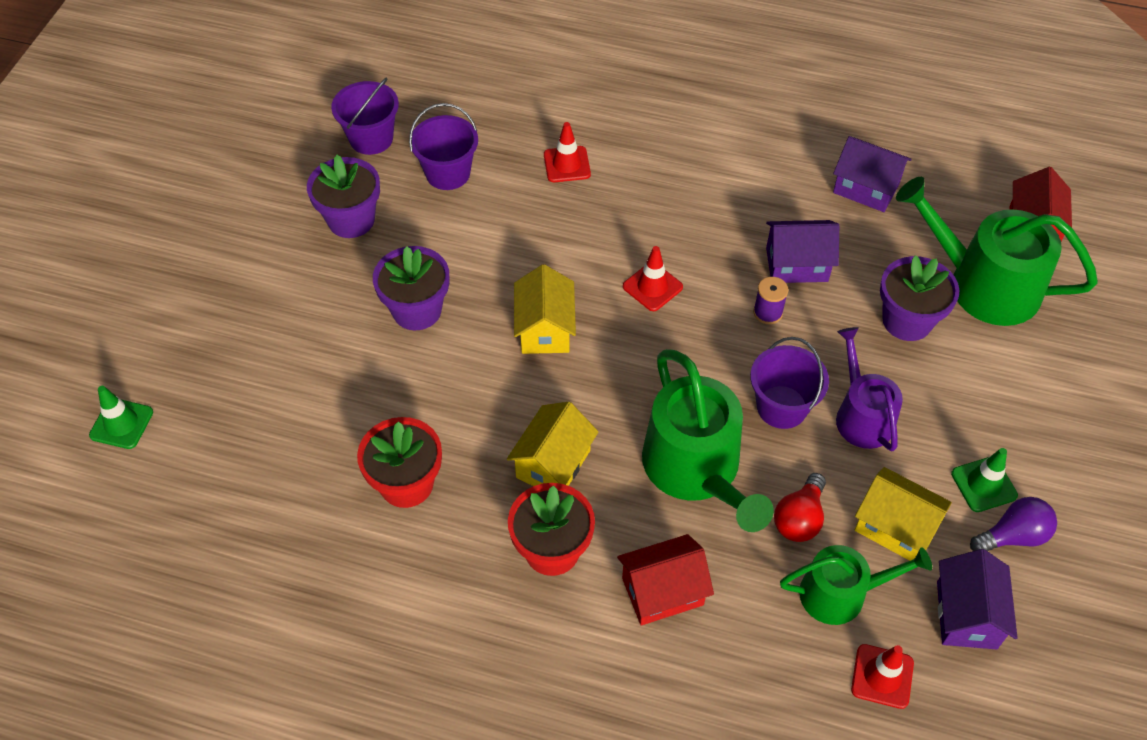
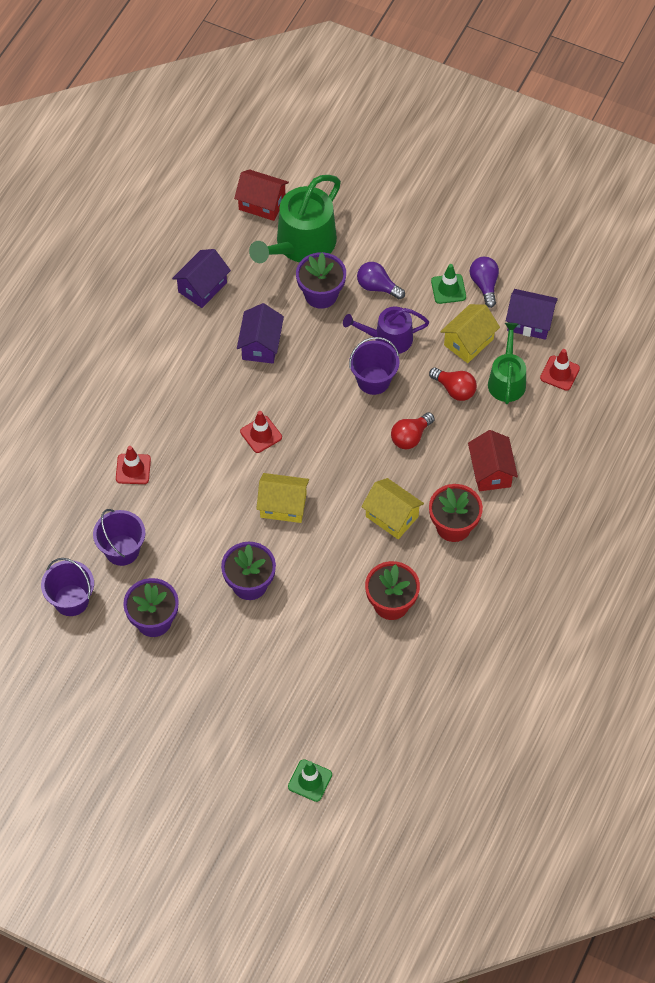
camera: 80 degrees left, 5 degrees up
(696, 469) = (410, 437): green watering can -> red light bulb
(767, 312) = (297, 371): purple spool -> none
(948, 388) = (377, 287): none -> purple light bulb

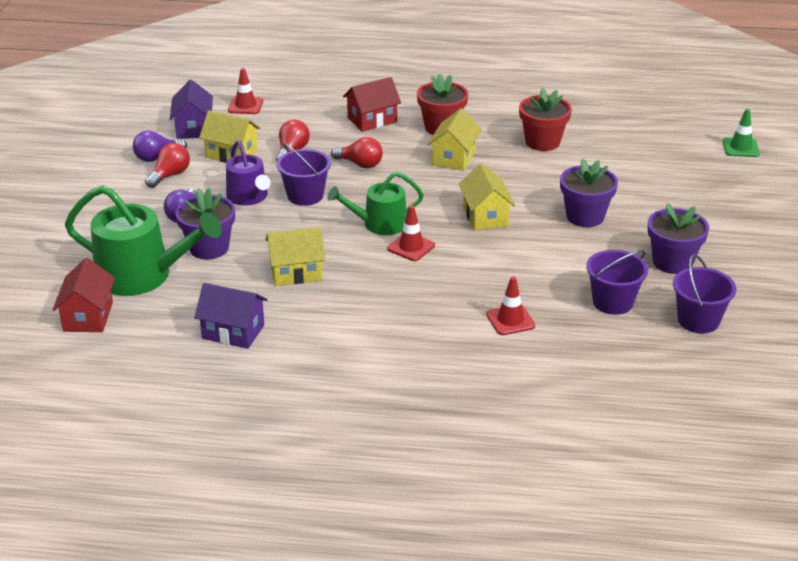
camera: 110 degrees left, 25 degrees down
(260, 345) = (296, 272): purple house -> yellow house
(448, 289) = (170, 175): green traffic cone -> red light bulb
(507, 380) = (267, 128): green watering can -> green watering can (379, 224)

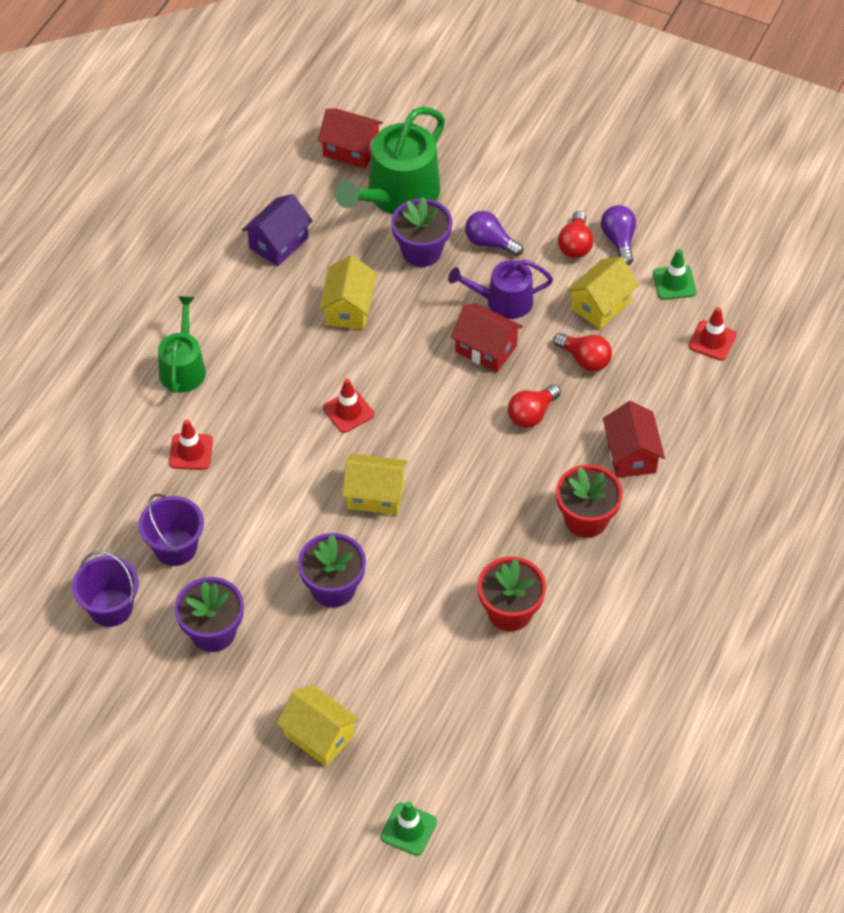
camera: 110 degrees right, 20 degrees up
(170, 175) = (575, 245): red light bulb -> red light bulb turned 45 degrees clockwise
(193, 128) = (674, 283): purple house -> green traffic cone
(305, 195) = (486, 349): purple bucket -> red house
(379, 224) = (402, 397): green watering can -> green watering can (183, 367)
(454, 158) = (509, 507): yellow house -> yellow house (319, 735)

